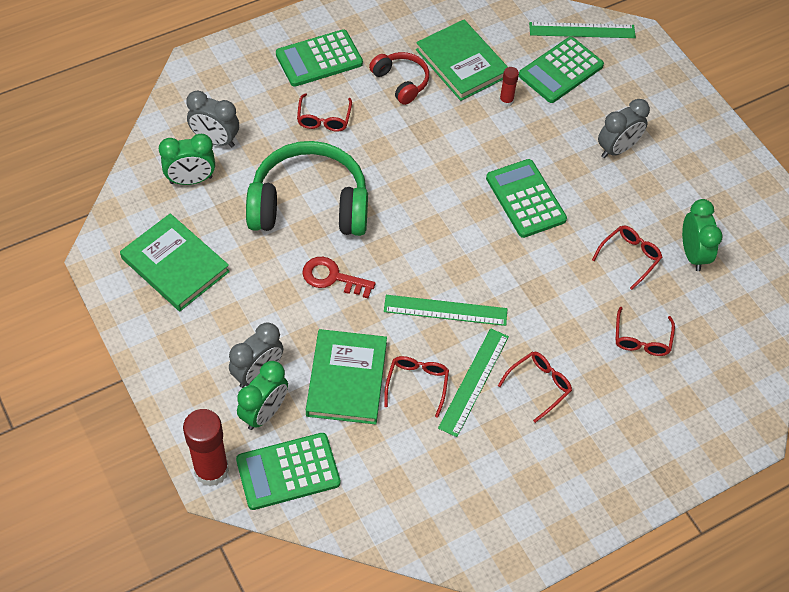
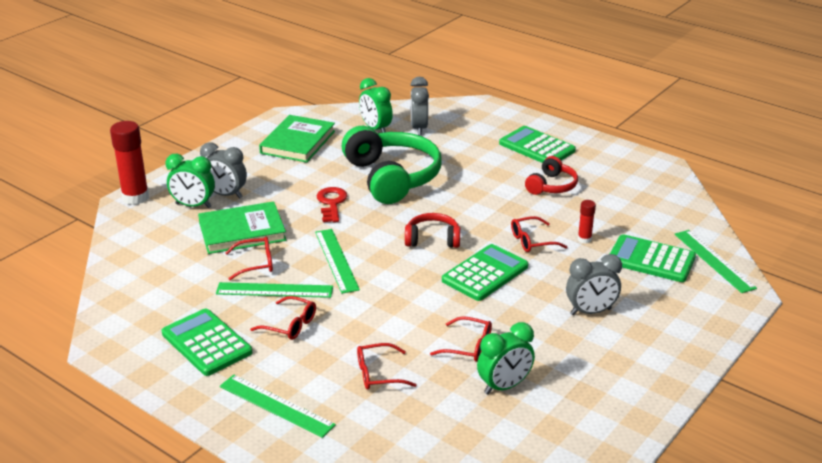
camera: 70 degrees right, 25 degrees down
(288, 472) = (148, 227): green calculator -> green calculator (206, 343)
(324, 119) = (480, 163): red glasses -> red glasses (532, 241)
(447, 216) = (432, 239): none -> red headphones
(462, 63) = (602, 208): green book -> none
(617, 149) = (590, 312): grey clock -> grey clock turned 45 degrees counterclockwise
(656, 434) = (276, 405): none -> green ruler

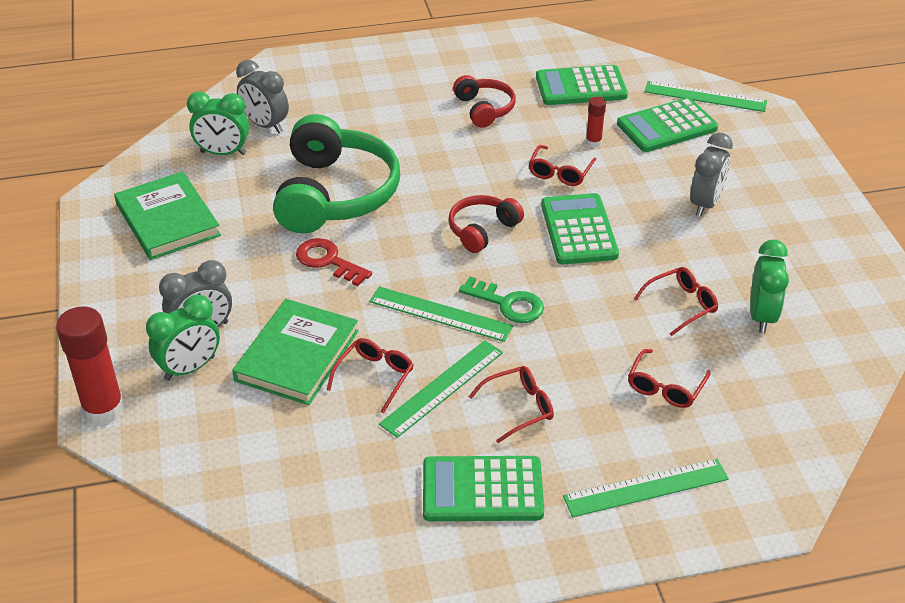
camera: 50 degrees left, 10 degrees up
(377, 279) = (508, 304): none -> green key
(392, 177) = (335, 194): green headphones -> green headphones turned 75 degrees clockwise
(537, 147) = (406, 78): green calculator -> green calculator (581, 87)

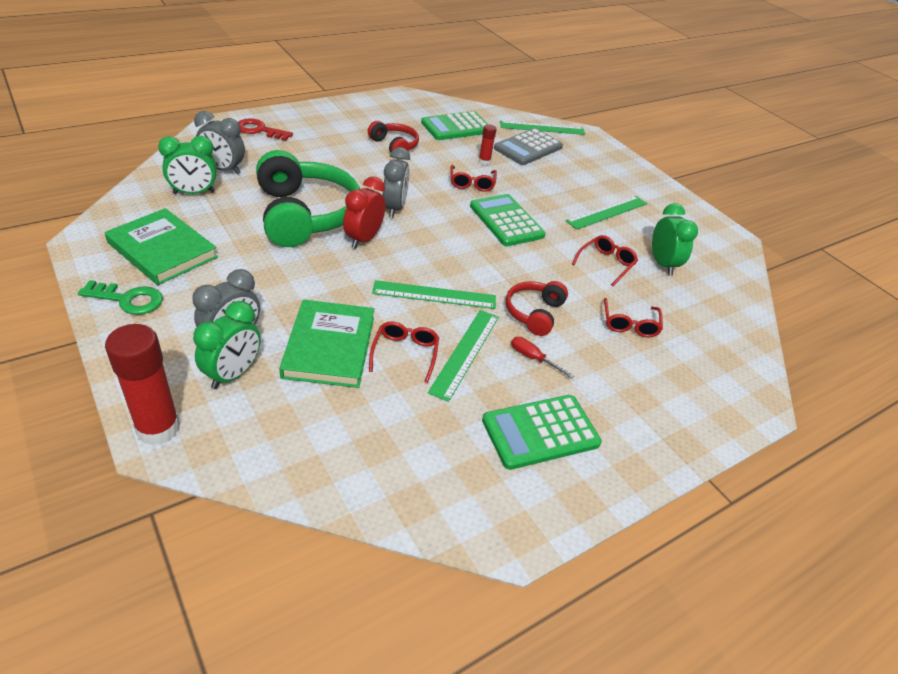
camera: 25 degrees left, 0 degrees up
(328, 261) = (322, 266): red key -> red key (259, 130)
(389, 233) = (364, 239): none -> red clock
(482, 230) = (435, 229): red headphones -> red headphones (534, 313)
(508, 304) = (483, 280): green key -> green key (128, 299)
(519, 408) = (533, 358): red glasses -> red screwdriver
(646, 487) = (660, 403): green ruler -> green ruler (607, 212)
(667, 126) = (528, 148): green calculator -> grey calculator
(705, 204) = (582, 194): grey clock -> grey clock (394, 208)

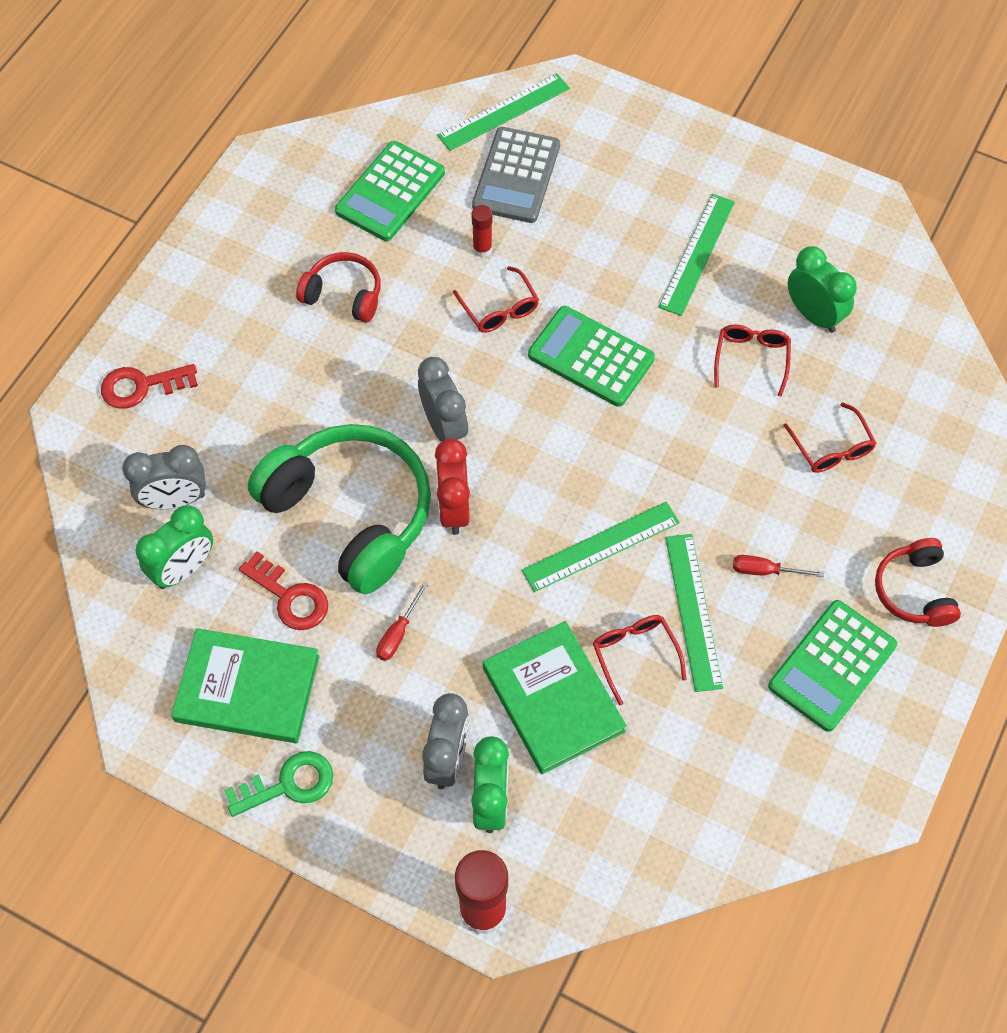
camera: 25 degrees left, 20 degrees up
(233, 228) = (290, 597): none -> red key
(272, 271) = (398, 633): none -> red screwdriver
(534, 313) = (724, 501): red headphones -> red headphones (914, 590)

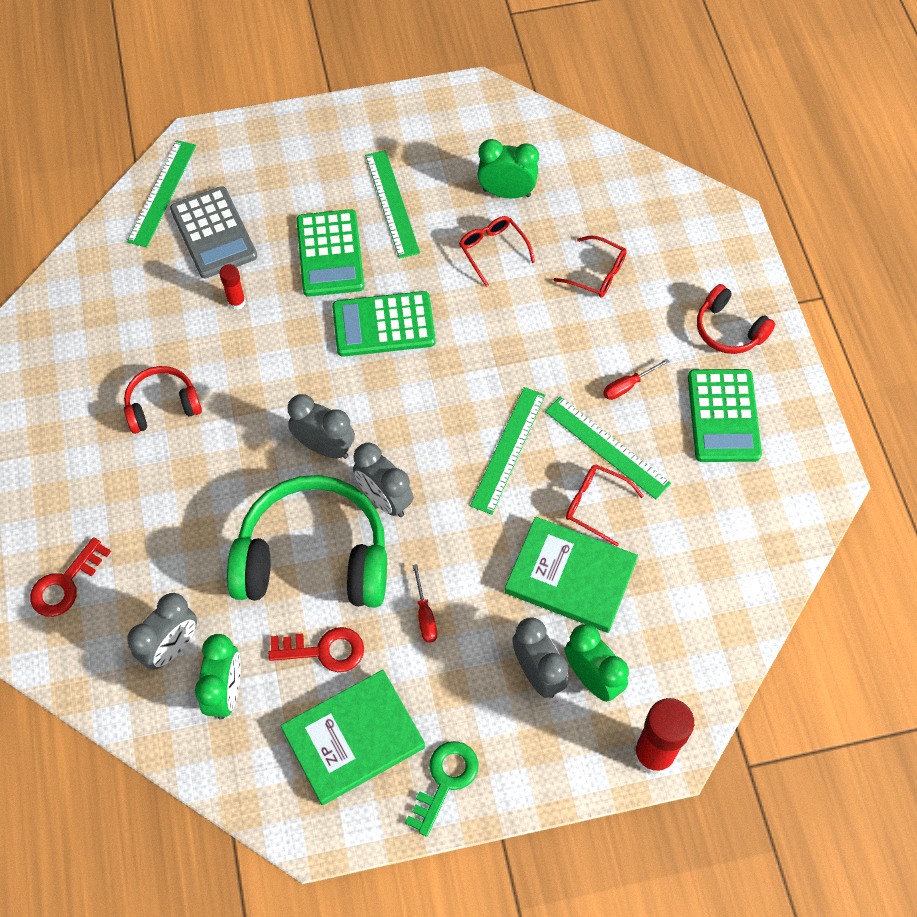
camera: 40 degrees left, 0 degrees up
(390, 192) = (129, 307): green calculator -> green calculator (330, 254)
(454, 509) = (384, 499): red clock -> grey clock
(499, 309) = (288, 336): red glasses -> none

